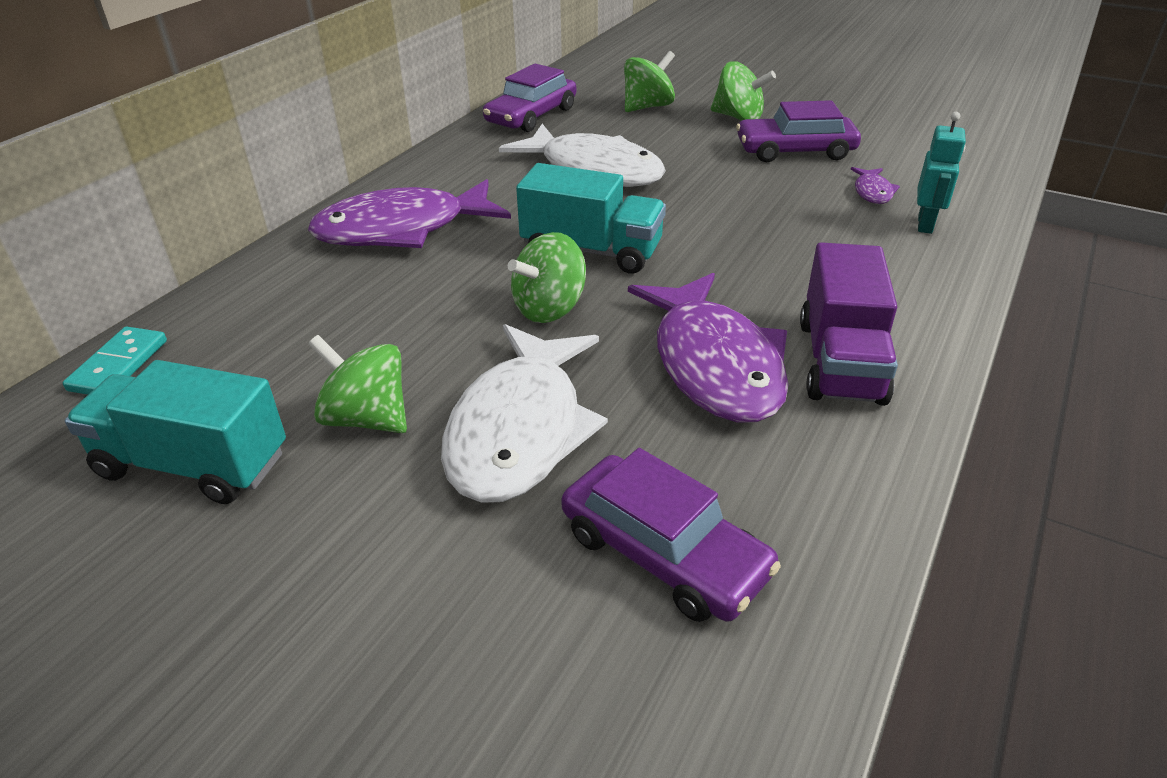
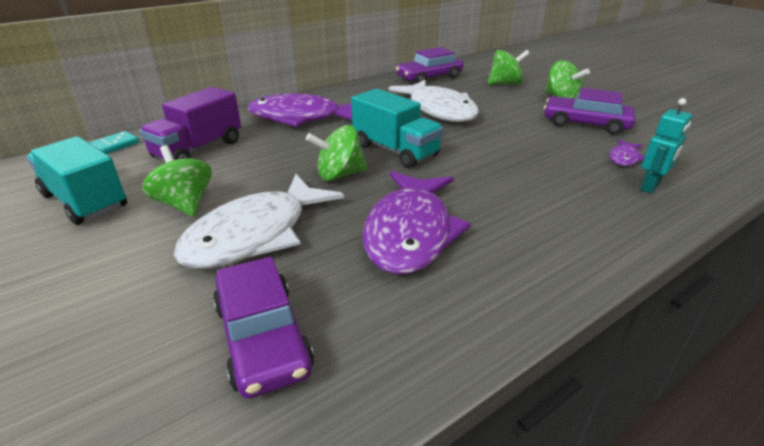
camera: 25 degrees right, 5 degrees down
(840, 361) = (502, 256): purple truck -> purple truck (198, 149)

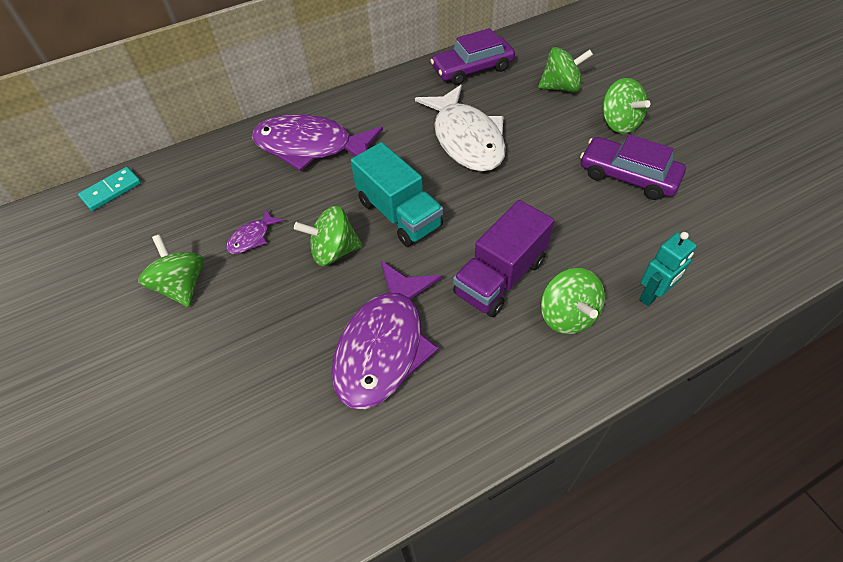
camera: 10 degrees right, 20 degrees up
(85, 201) = (93, 275): turquoise truck -> none
(198, 149) = (199, 198): purple truck -> purple truck (500, 277)
(255, 234) = (242, 335): white fish -> none
(262, 337) = (235, 461): purple car -> none
(581, 203) = (567, 315): none -> green spinning top
(624, 158) = (645, 244): purple fish -> purple fish (252, 237)

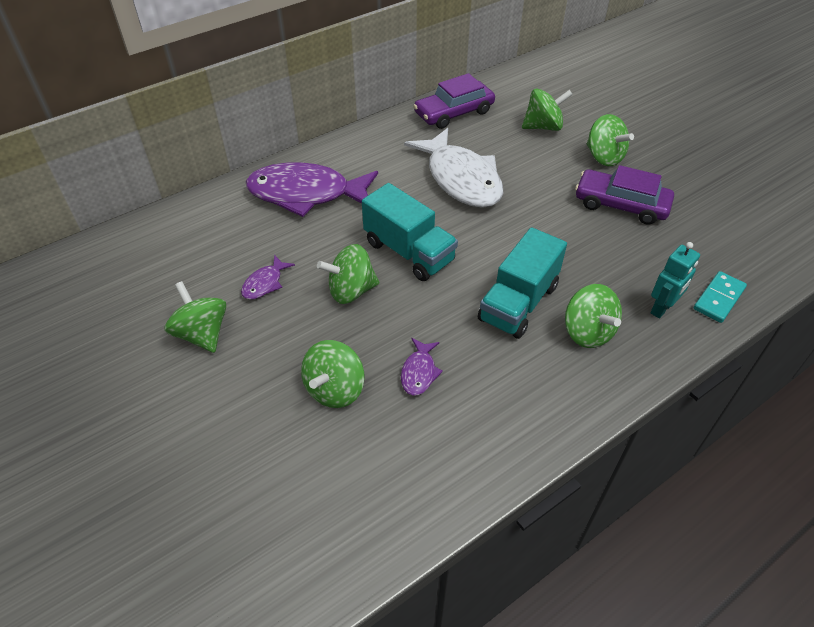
camera: 10 degrees left, 5 degrees down
(111, 190) = (104, 247): turquoise domino -> turquoise domino (718, 298)
(297, 356) = (335, 389): none -> green spinning top
(384, 345) = (419, 372): purple fish -> purple fish, size x0.43
(500, 277) = (518, 303): purple truck -> turquoise truck

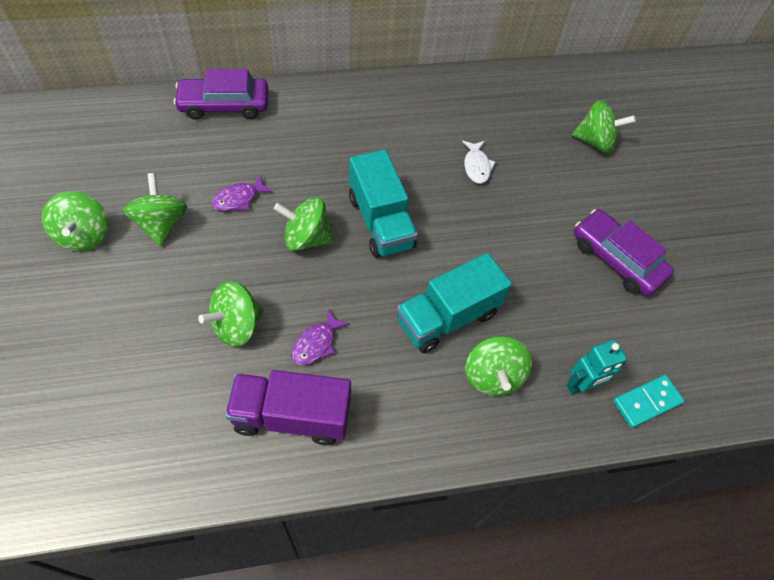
camera: 20 degrees right, 10 degrees up
(306, 194) = (325, 124): purple fish -> none
(438, 442) = (292, 416): none -> purple truck
(454, 112) = (515, 91): purple car -> purple car (224, 105)
(461, 179) = (476, 166): white fish -> white fish, size x0.43
(604, 157) = (635, 200): green spinning top -> green spinning top (84, 235)

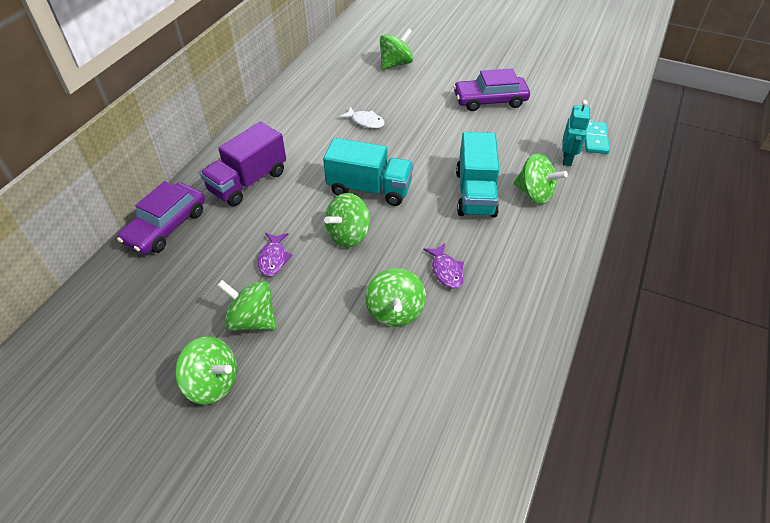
camera: 50 degrees left, 10 degrees down
(292, 416) = (497, 312): purple truck -> purple truck (248, 182)

